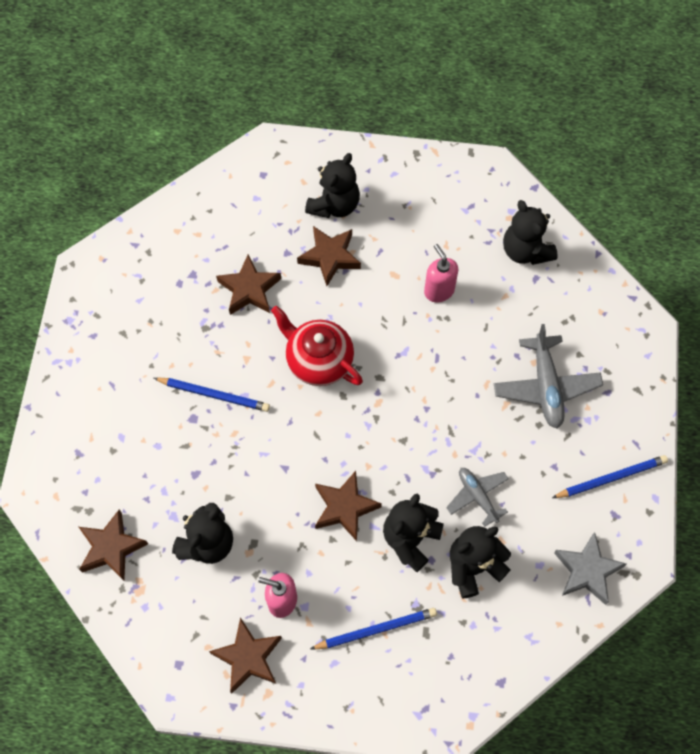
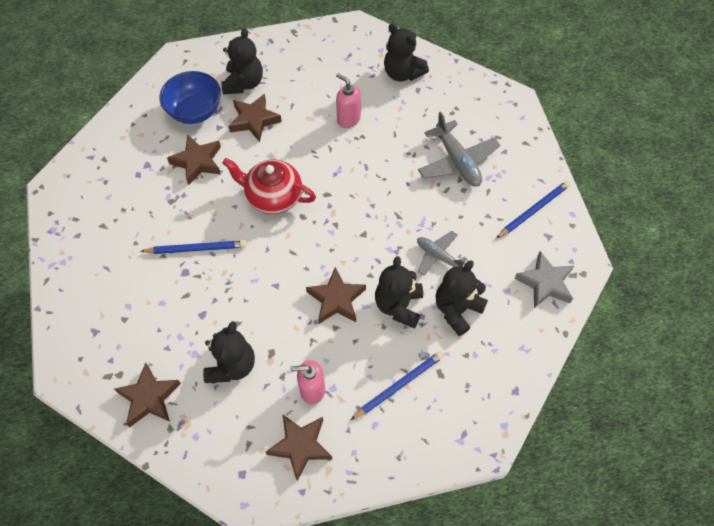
camera: 20 degrees left, 5 degrees down
(267, 224) = (195, 111): none -> blue bowl

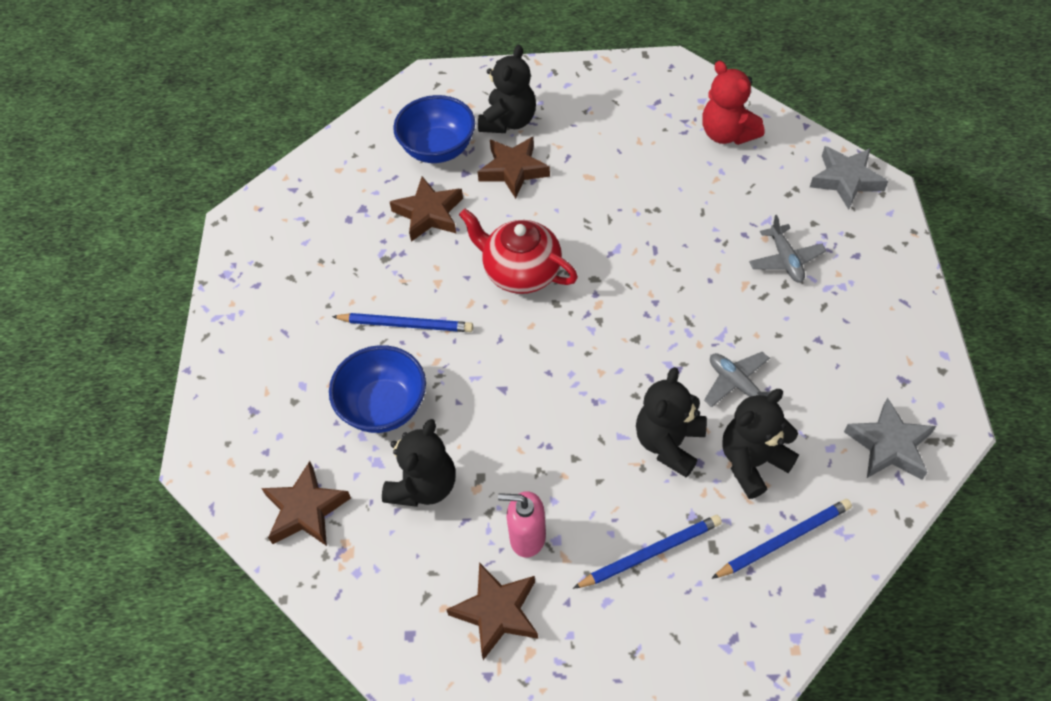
camera: 15 degrees right, 5 degrees down
(192, 312) = (384, 406): none -> blue bowl
(336, 299) = (582, 420): brown star -> none
(348, 119) = (641, 184): pink soap dispenser -> none
(402, 73) = (727, 134): black teddy bear -> red teddy bear
(457, 161) = (785, 260): grey plane -> grey plane, size x0.62
(489, 97) = (846, 180): none -> grey star
(533, 210) = (887, 341): blue pencil -> blue pencil (783, 539)

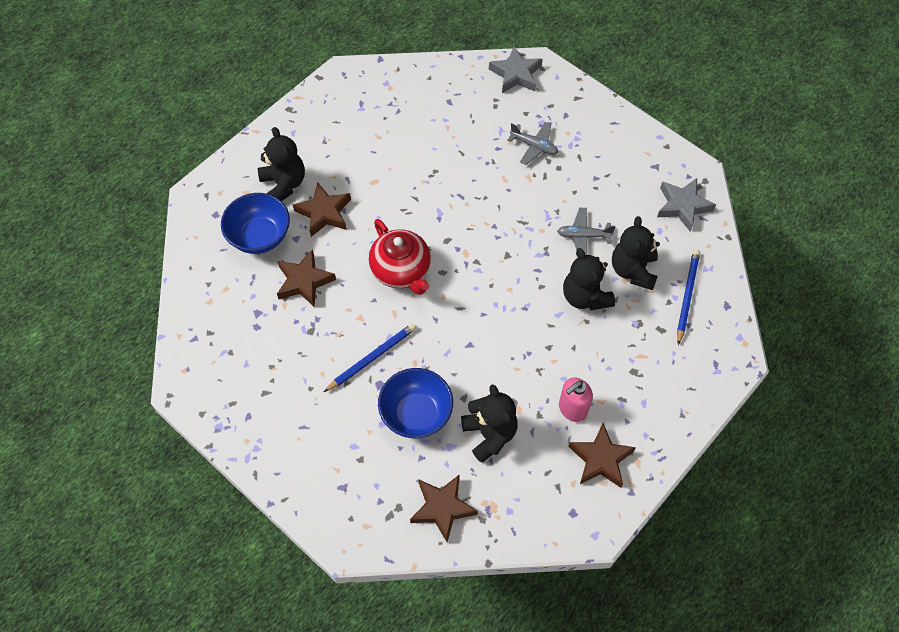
camera: 50 degrees left, 5 degrees up
(520, 272) = (401, 271): red teapot -> red teapot turned 105 degrees counterclockwise
(650, 553) = (637, 360): blue pencil -> none
(727, 134) = (423, 94): red teddy bear -> none

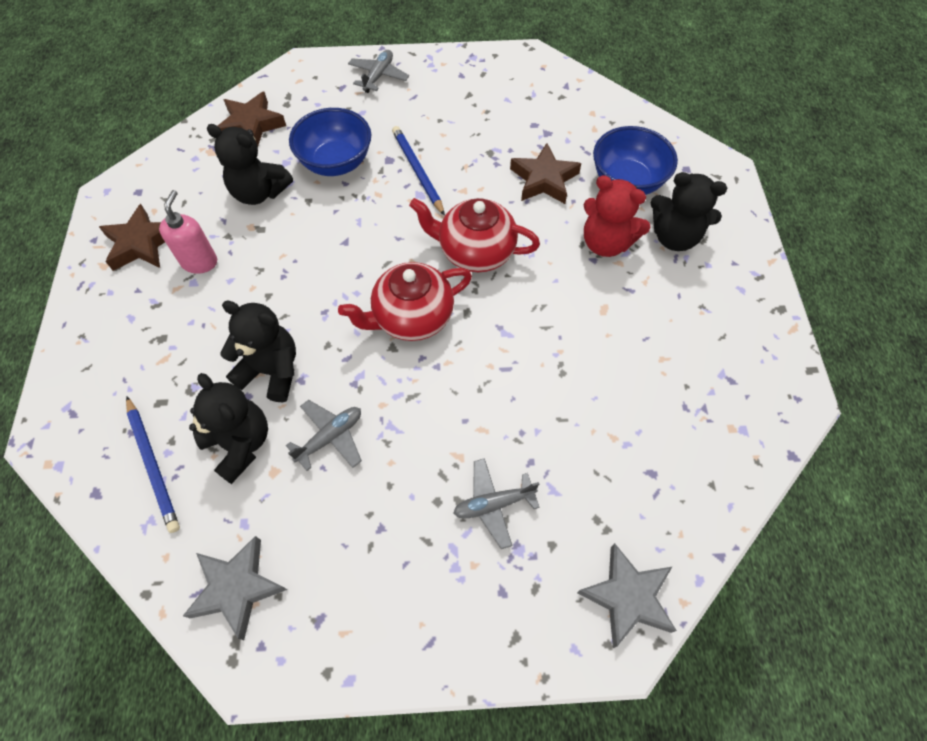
camera: 135 degrees right, 0 degrees up
(305, 472) = (378, 76): none -> grey plane
(324, 213) = (606, 243): brown star -> red teddy bear
(372, 358) = (417, 171): blue pencil -> blue pencil turned 150 degrees clockwise
(480, 263) = (411, 317): none -> red teapot

